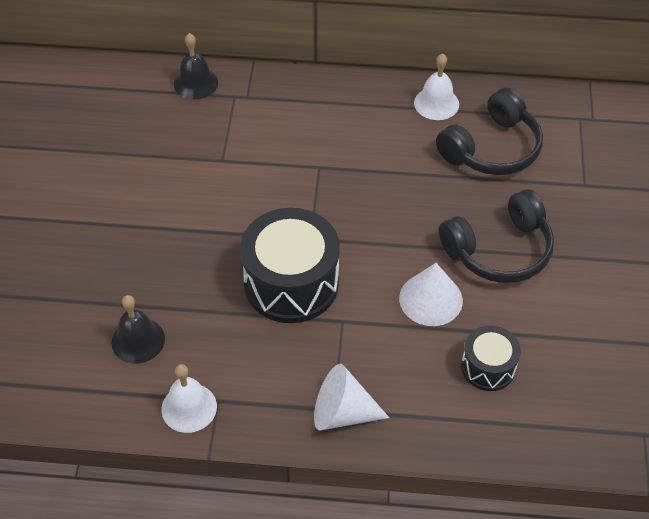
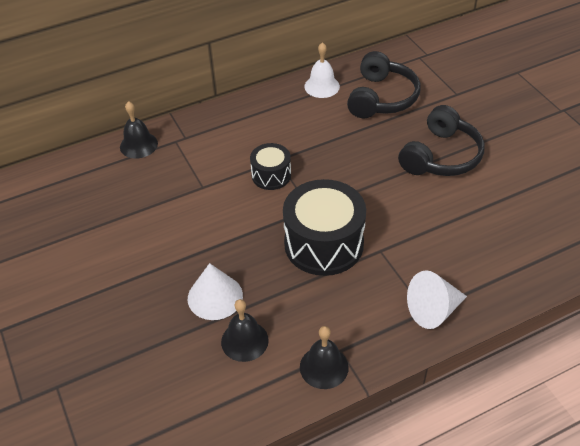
camera: 30 degrees left, 5 degrees down
(189, 407) = (324, 367): white bell -> black bell
(430, 299) = (425, 207): white cone -> white cone (215, 297)
(488, 367) = (499, 230): black drum -> black drum (271, 175)

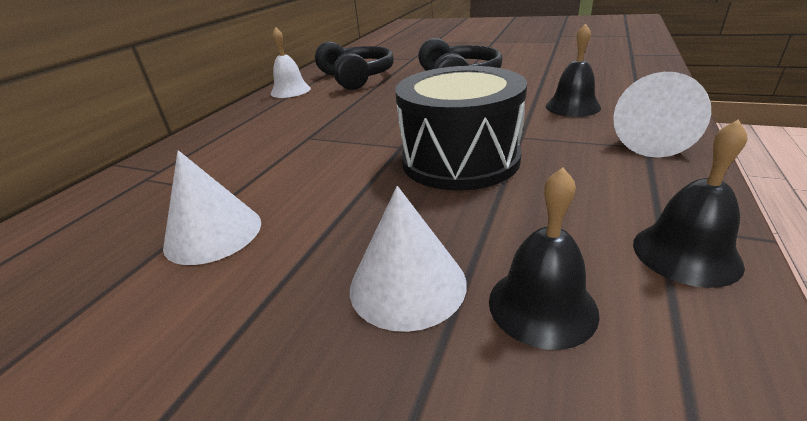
camera: 40 degrees left, 15 degrees down
(138, 145) = (80, 205): black bell -> black bell (572, 107)
(175, 211) = (213, 233): none -> white cone
(271, 175) = (317, 148): black drum -> none

